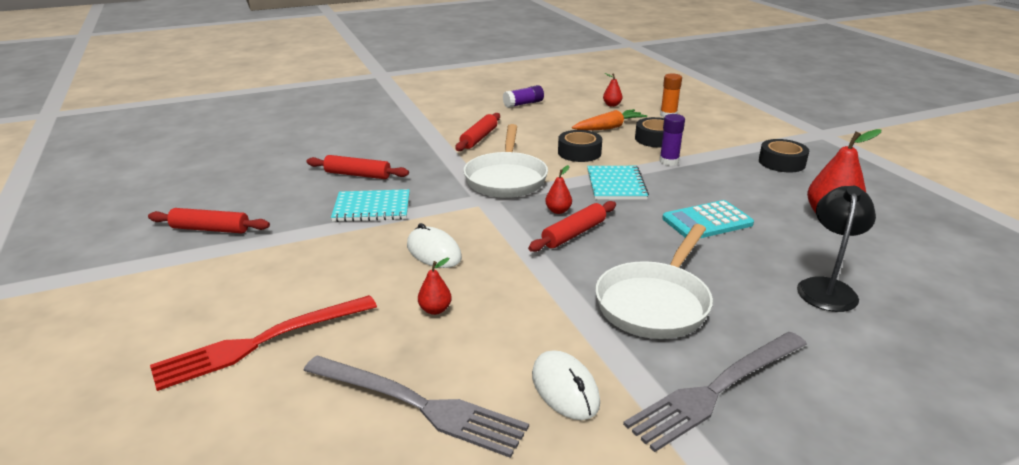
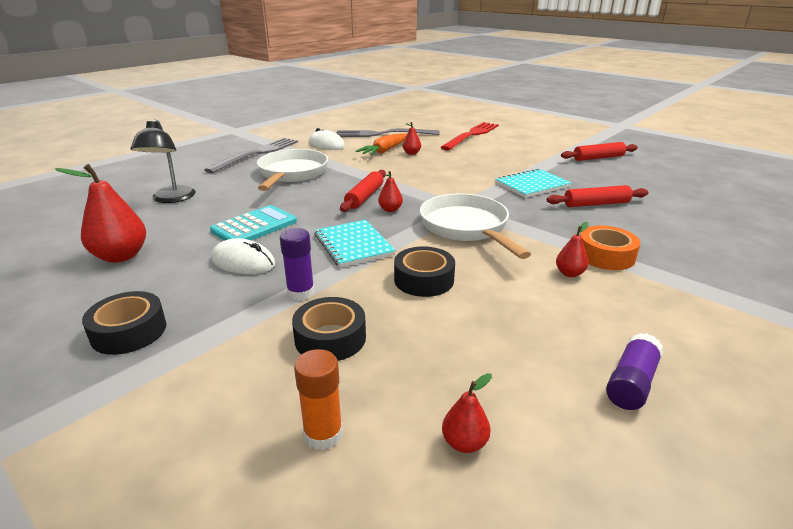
camera: 155 degrees right, 0 degrees up
(433, 252) = (448, 171): white mouse -> white mouse (243, 262)
(436, 141) = (605, 256): none -> orange tape
(479, 138) = (569, 273): red rolling pin -> red pear
(609, 128) = (419, 348): orange carrot -> orange carrot (385, 151)

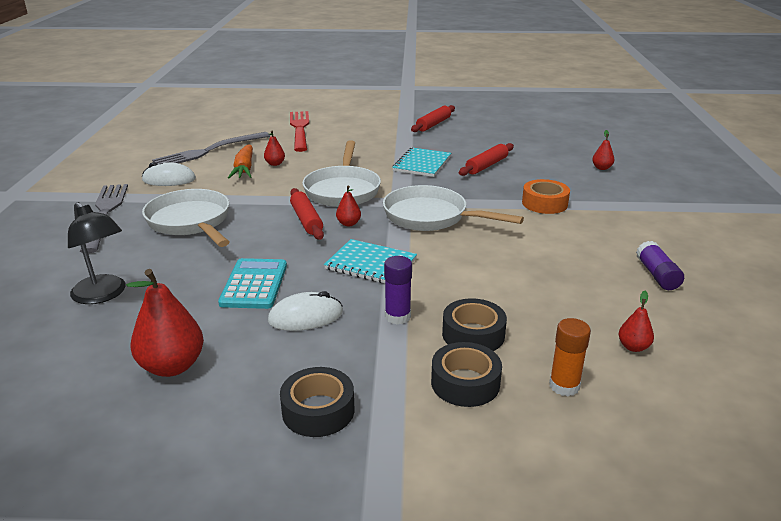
camera: 40 degrees left, 0 degrees up
(424, 280) = (465, 268): black tape -> black tape (465, 383)
(429, 185) = (343, 190): none -> white pan
(569, 273) = (542, 224): red pear -> red pear (601, 168)

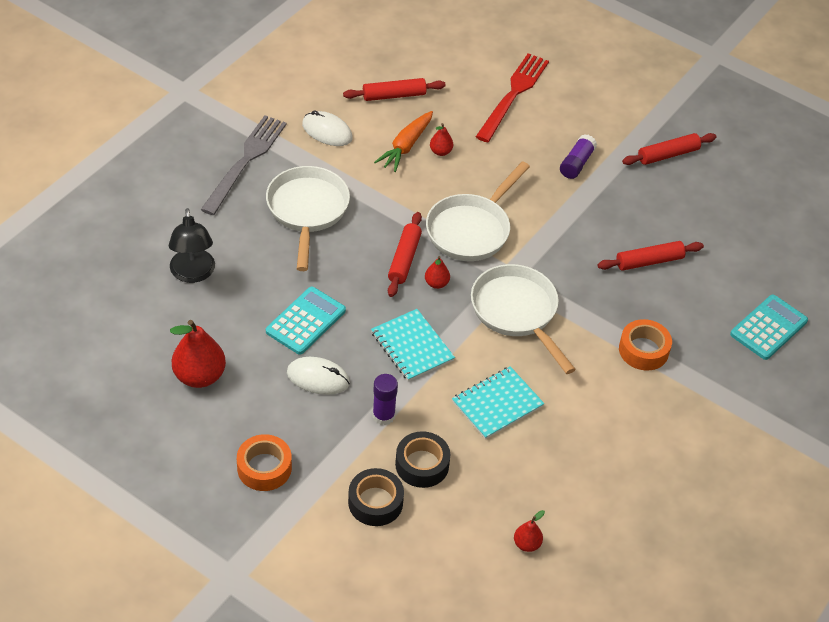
camera: 30 degrees right, 20 degrees up
(209, 151) = (394, 95): grey fork -> red rolling pin
(318, 410) = (264, 468): black tape -> orange tape
(422, 164) = (585, 224): turquoise notebook -> turquoise notebook (497, 404)
(564, 386) = (439, 544): orange glue stick -> none
(601, 168) = (768, 328): red pear -> turquoise calculator
(657, 275) = (636, 492): purple glue stick -> purple glue stick (576, 163)

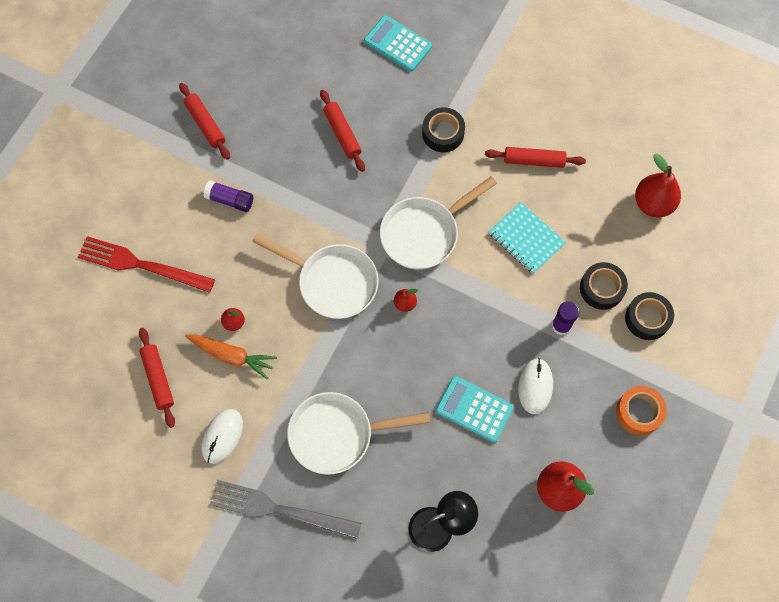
camera: 95 degrees left, 20 degrees up
(404, 259) = (381, 335): red rolling pin -> red rolling pin (534, 160)
(412, 346) = (481, 314): turquoise notebook -> none
(527, 544) = (653, 204): red pear -> red pear, size x1.97
(643, 350) = (443, 133): orange tape -> black tape

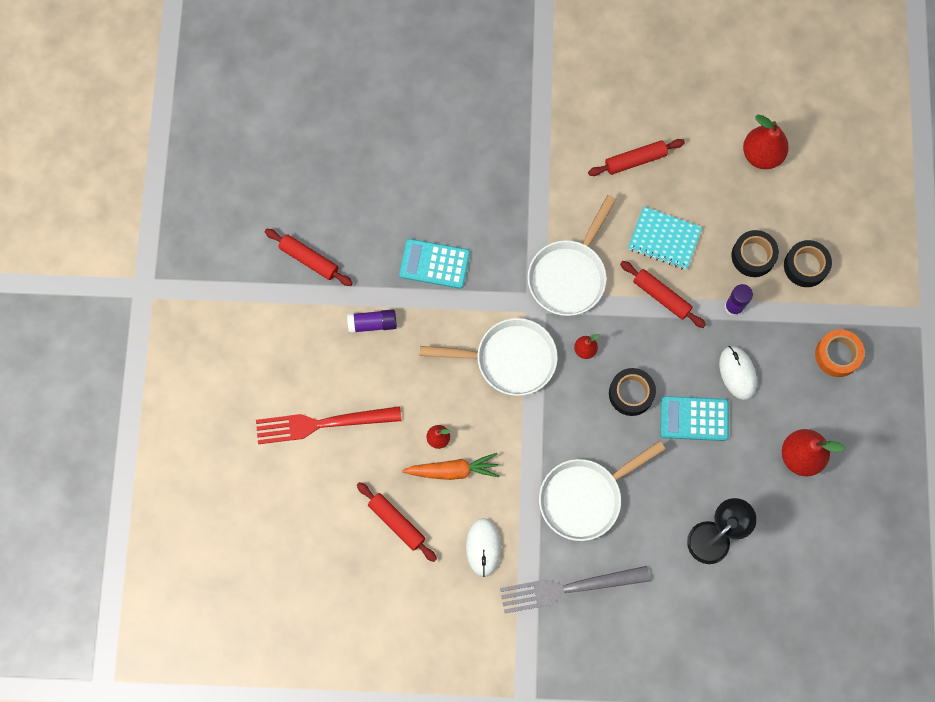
camera: 25 degrees left, 5 degrees up
(342, 134) = (444, 212): red rolling pin -> red rolling pin (661, 296)
(398, 44) = (451, 98): turquoise calculator -> turquoise calculator (434, 264)
(443, 133) = (538, 170): black tape -> black tape (631, 393)

